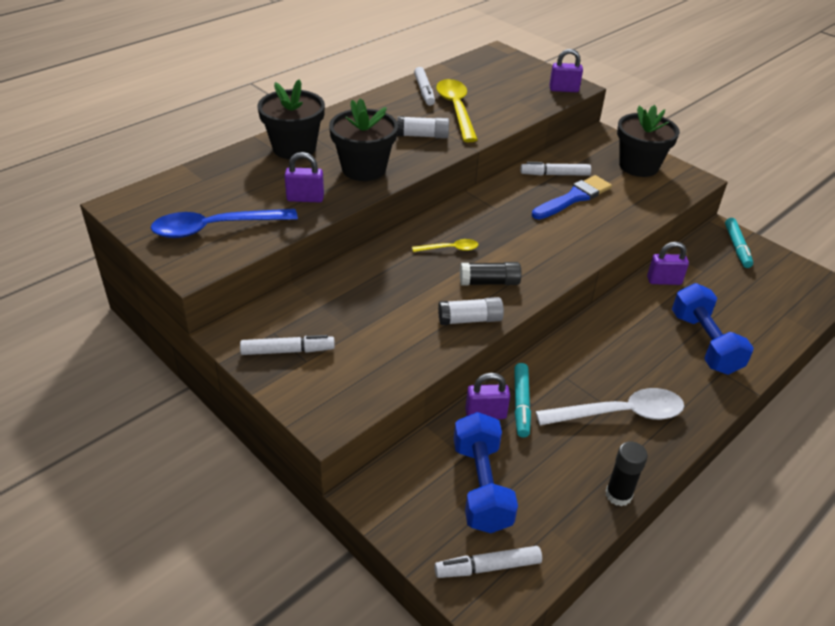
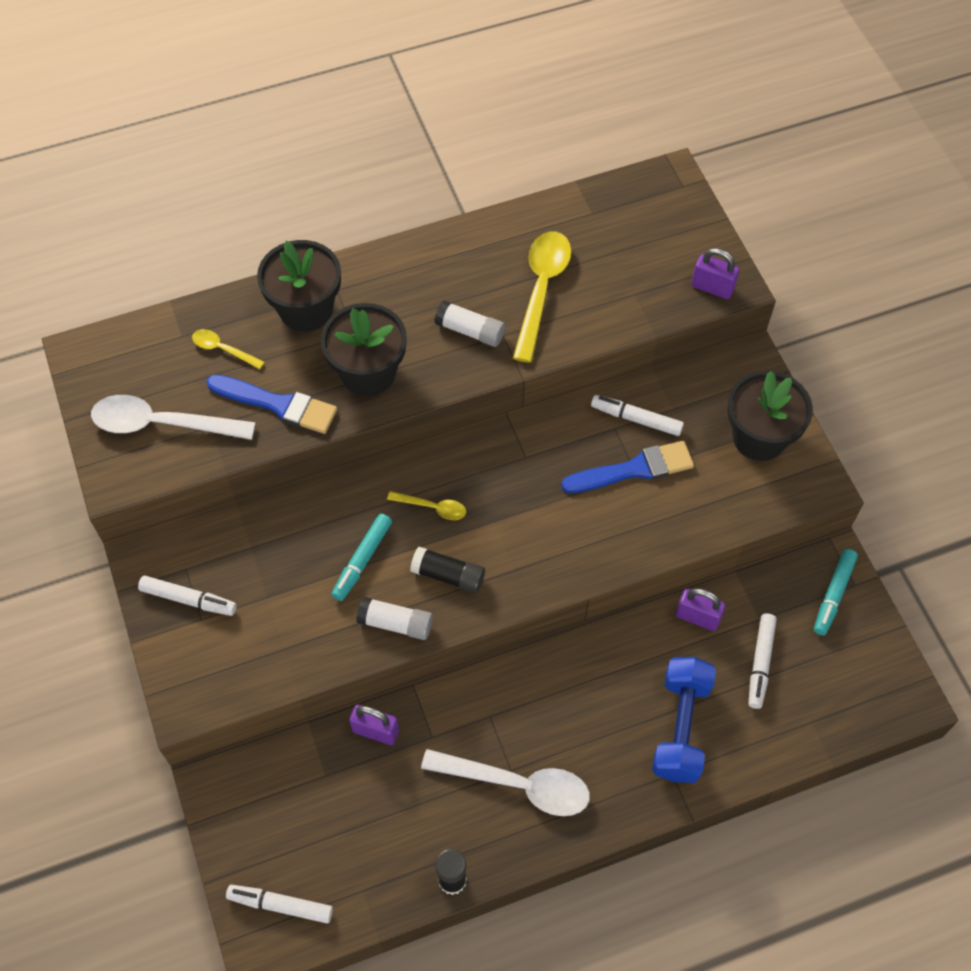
camera: 25 degrees right, 20 degrees up
(214, 228) = (161, 424): blue spoon -> white spoon
(241, 179) = (223, 349): none -> yellow spoon
(305, 198) = (278, 404): purple padlock -> blue brush
(424, 91) = (520, 239): white marker -> white marker (760, 663)
(481, 486) = (323, 816): blue dumbbell -> none
(521, 404) = (420, 732): turquoise marker -> turquoise marker (362, 560)

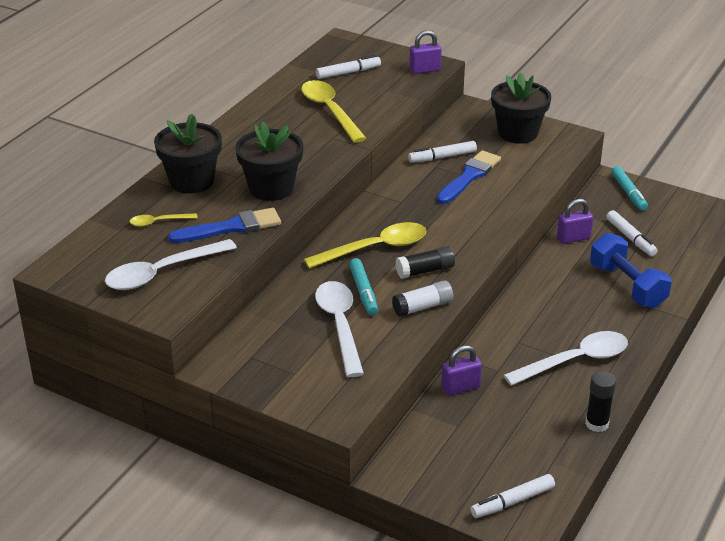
camera: 40 degrees left, 25 degrees down
(188, 599) = (273, 369): white marker -> white marker (348, 73)
(298, 588) = (340, 325): none -> white spoon
(433, 508) = (375, 248): yellow spoon -> yellow spoon, size x1.98
(470, 331) = (310, 144): white glue stick -> none

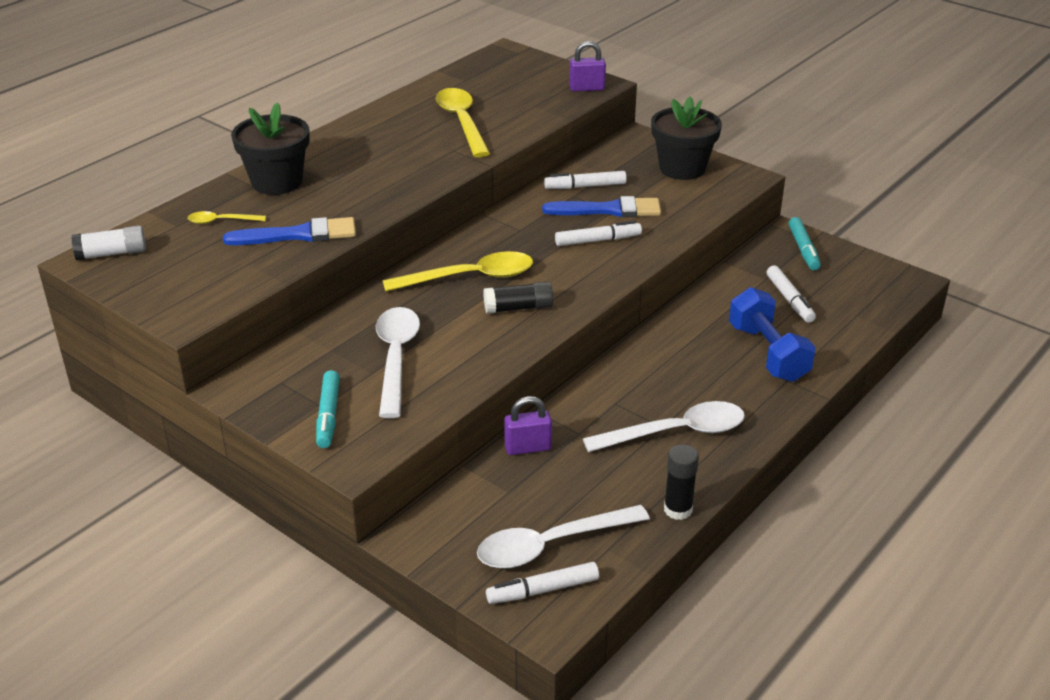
camera: 10 degrees right, 0 degrees up
(161, 273) = (200, 275): white spoon -> white spoon (550, 545)
(271, 188) = (361, 197): black flower pot -> none
(348, 73) = (499, 84): white marker -> white marker (598, 240)
(363, 292) = (438, 324): turquoise marker -> turquoise marker (328, 415)
(422, 307) = (500, 348): white glue stick -> white glue stick (112, 253)
(469, 176) = (608, 210): blue brush -> blue brush turned 45 degrees clockwise
(573, 238) = (720, 293): purple padlock -> none

